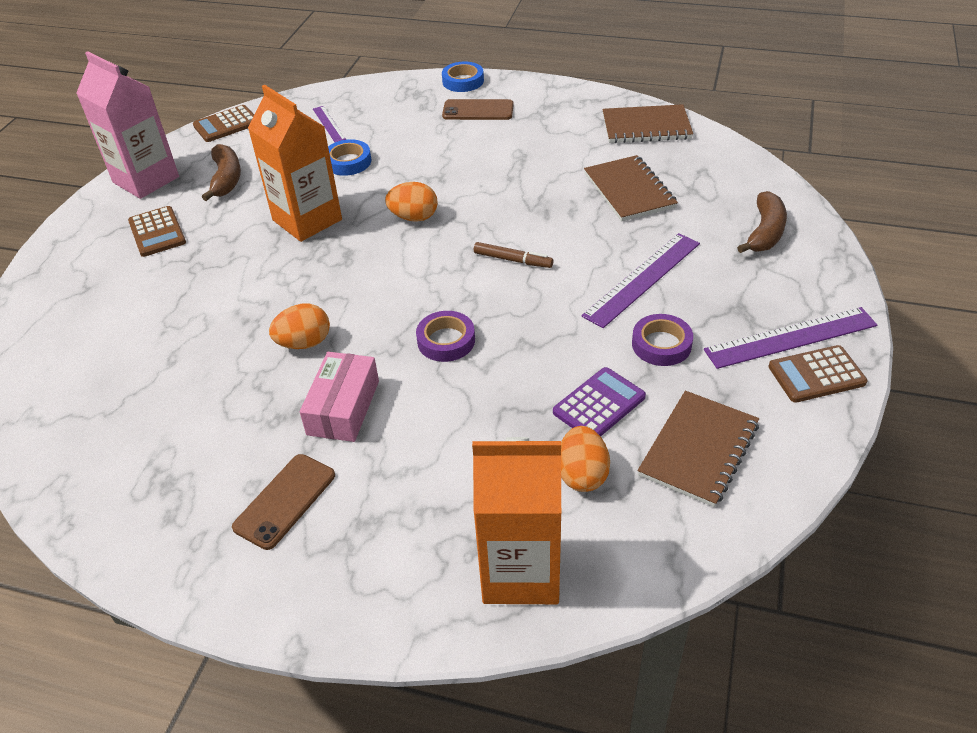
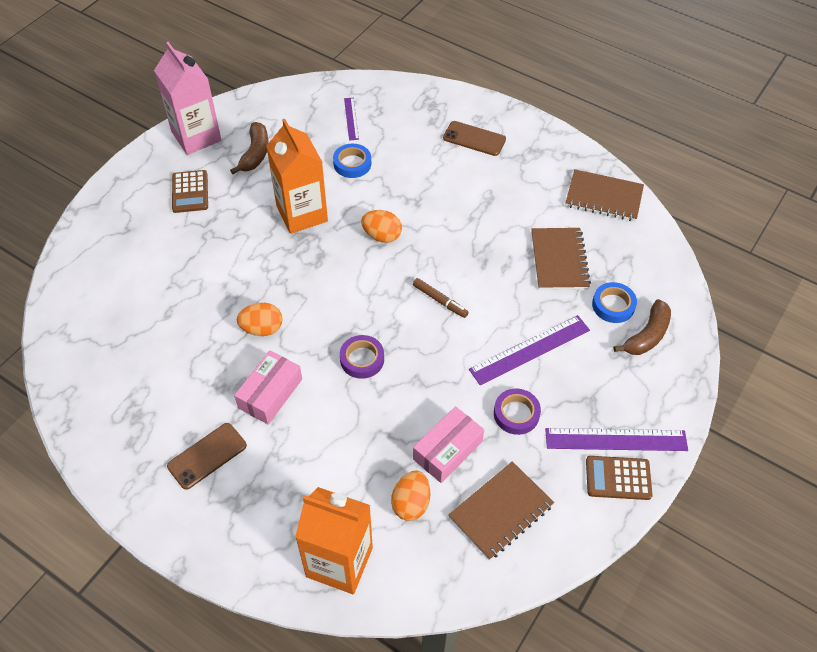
camera: 15 degrees right, 10 degrees up
(226, 125) = (272, 96): brown calculator -> none
(463, 81) = (475, 102): blue tape -> blue tape (613, 305)
(599, 404) = (447, 450): purple calculator -> pink box

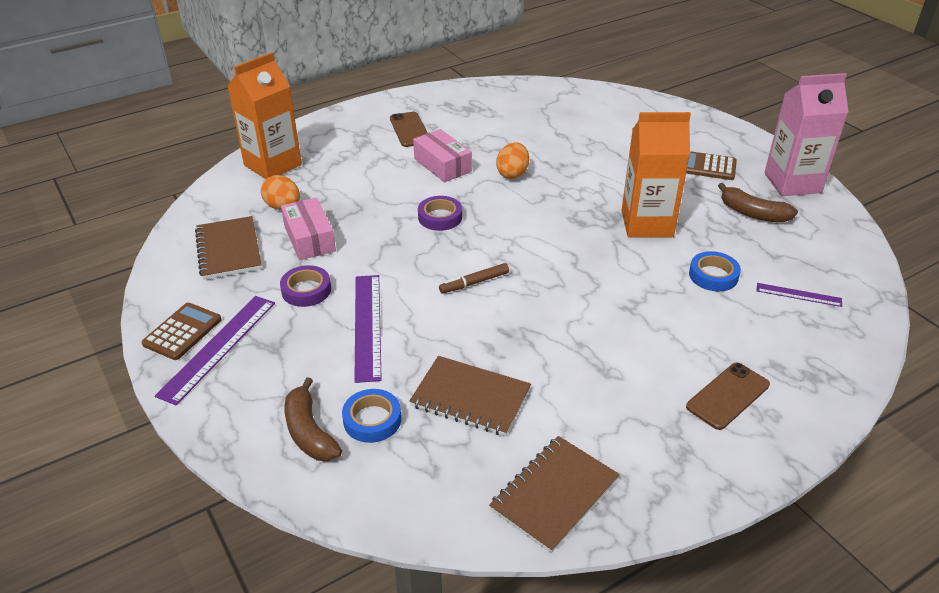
camera: 115 degrees right, 15 degrees down
(382, 236) = (587, 268): orange egg -> none

